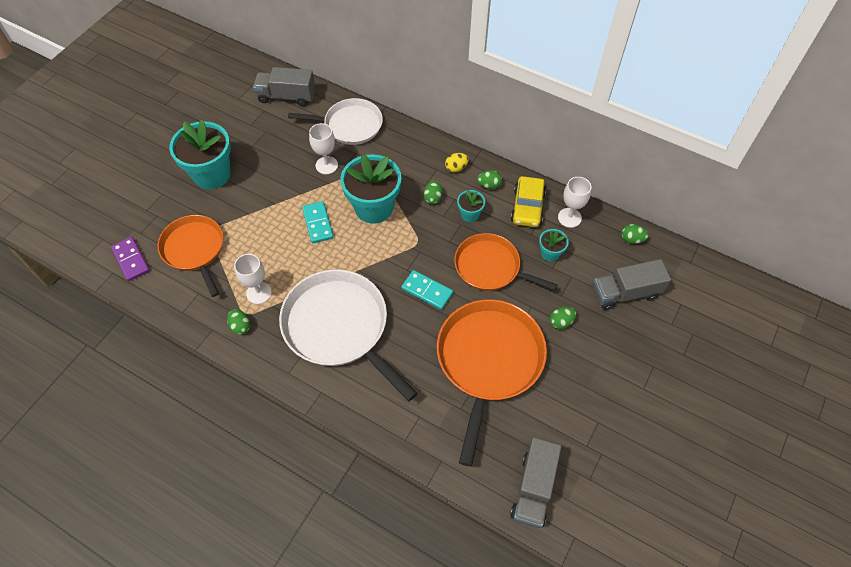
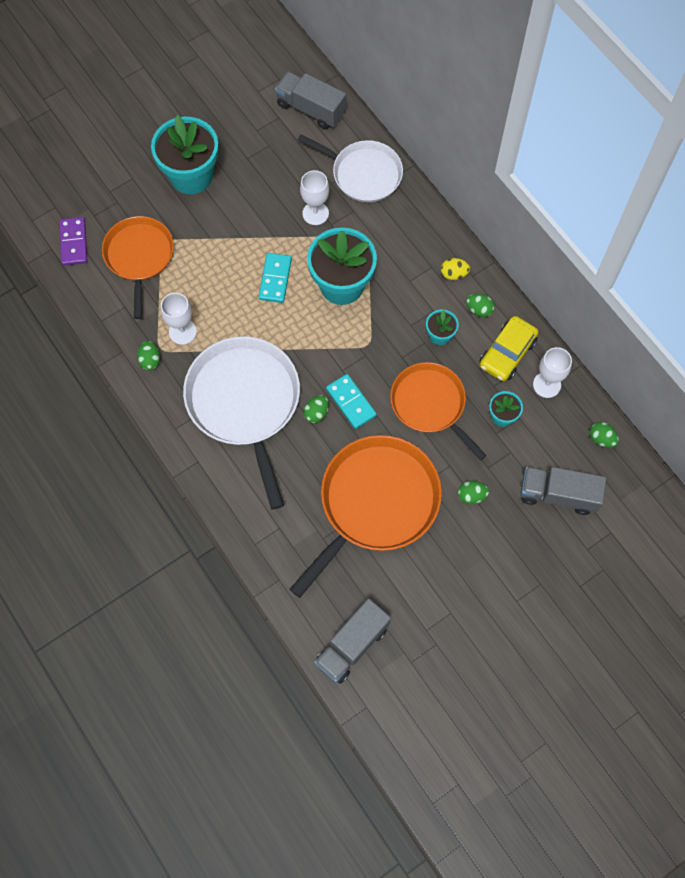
camera: 25 degrees right, 10 degrees up
(433, 198) = (410, 299): green egg -> green egg (316, 413)

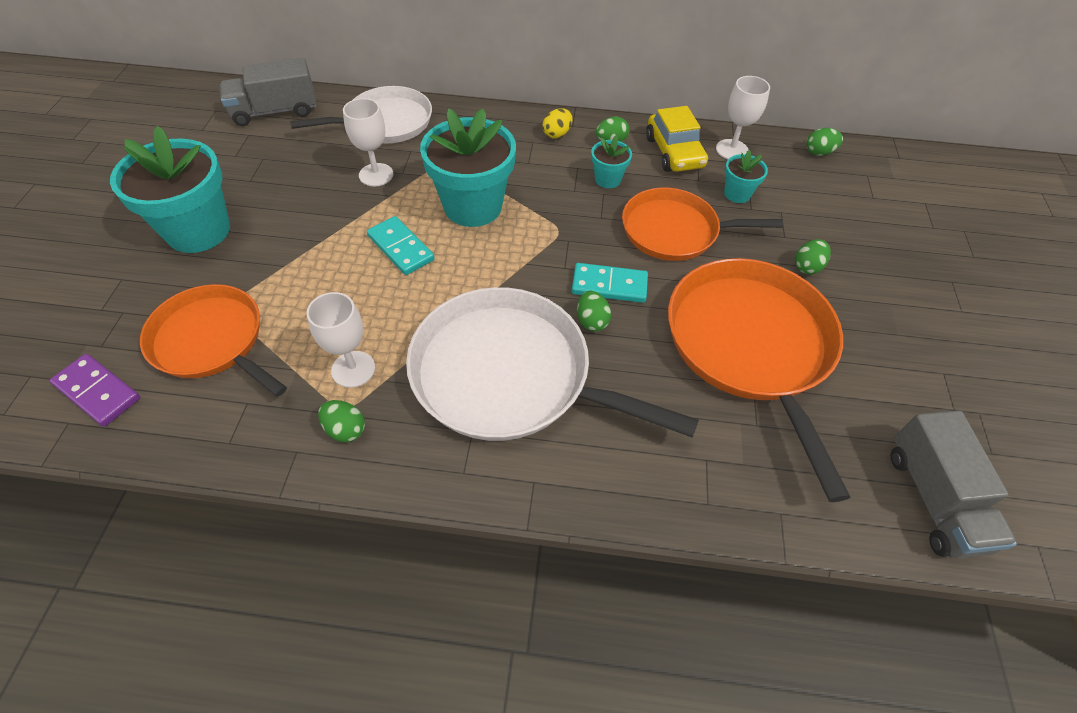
camera: 50 degrees left, 15 degrees down
(558, 495) = (856, 210): grey truck -> none

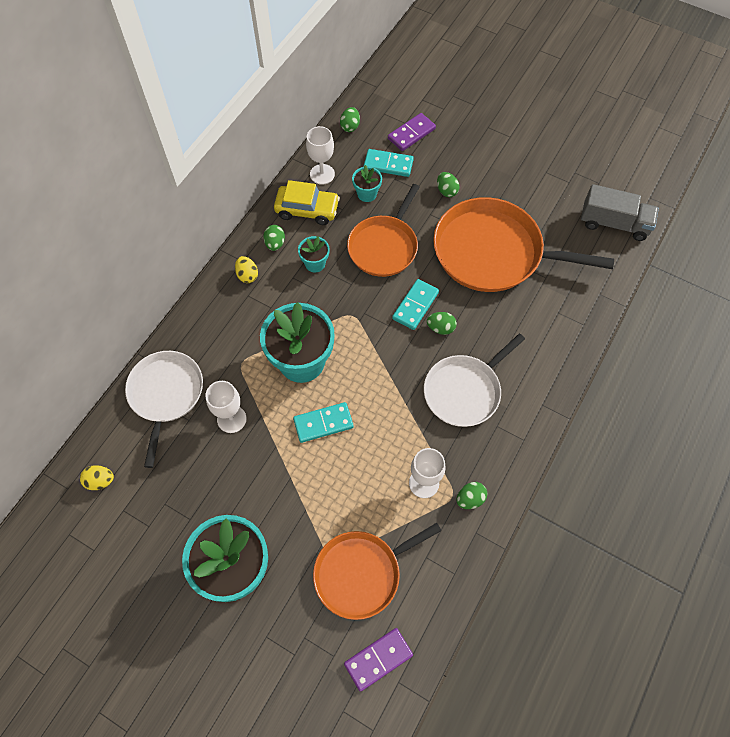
camera: 65 degrees left, 10 degrees up
(275, 111) = (100, 481): grey truck -> yellow egg
(510, 375) = (464, 391): white pan -> white pan, size x0.65
(796, 200) = (388, 164): none -> turquoise domino
(862, 208) = (411, 134): none -> purple domino

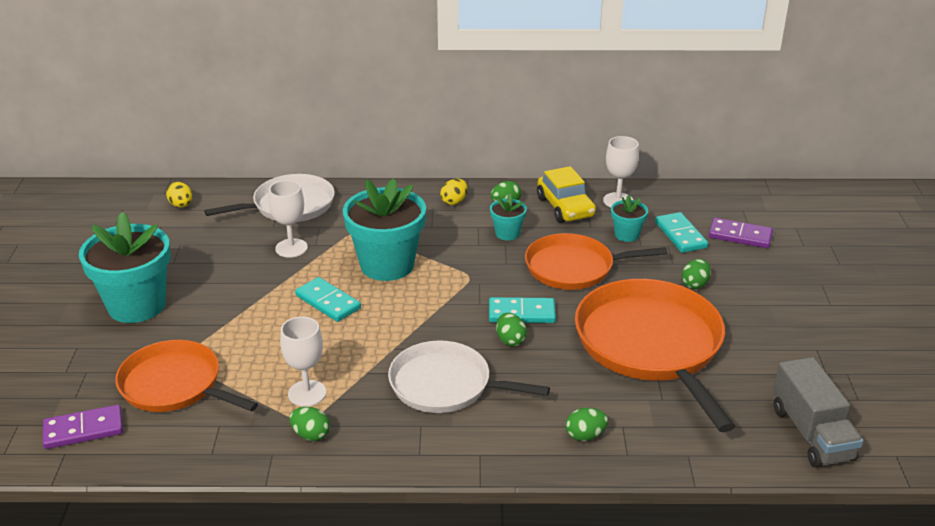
camera: 60 degrees right, 30 degrees down
(350, 126) = (698, 196): green egg -> green egg (585, 435)
(378, 659) = (83, 430): purple domino -> purple domino turned 45 degrees counterclockwise

